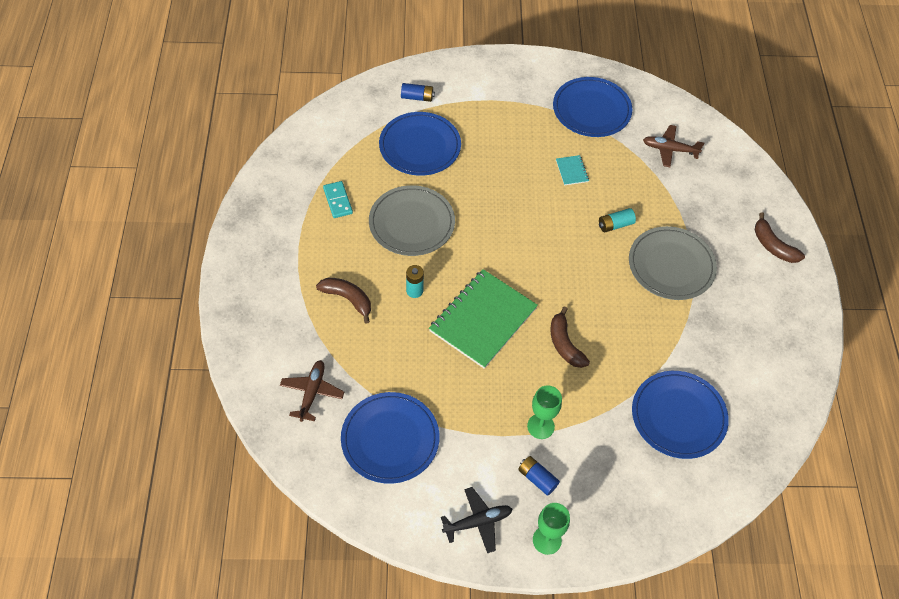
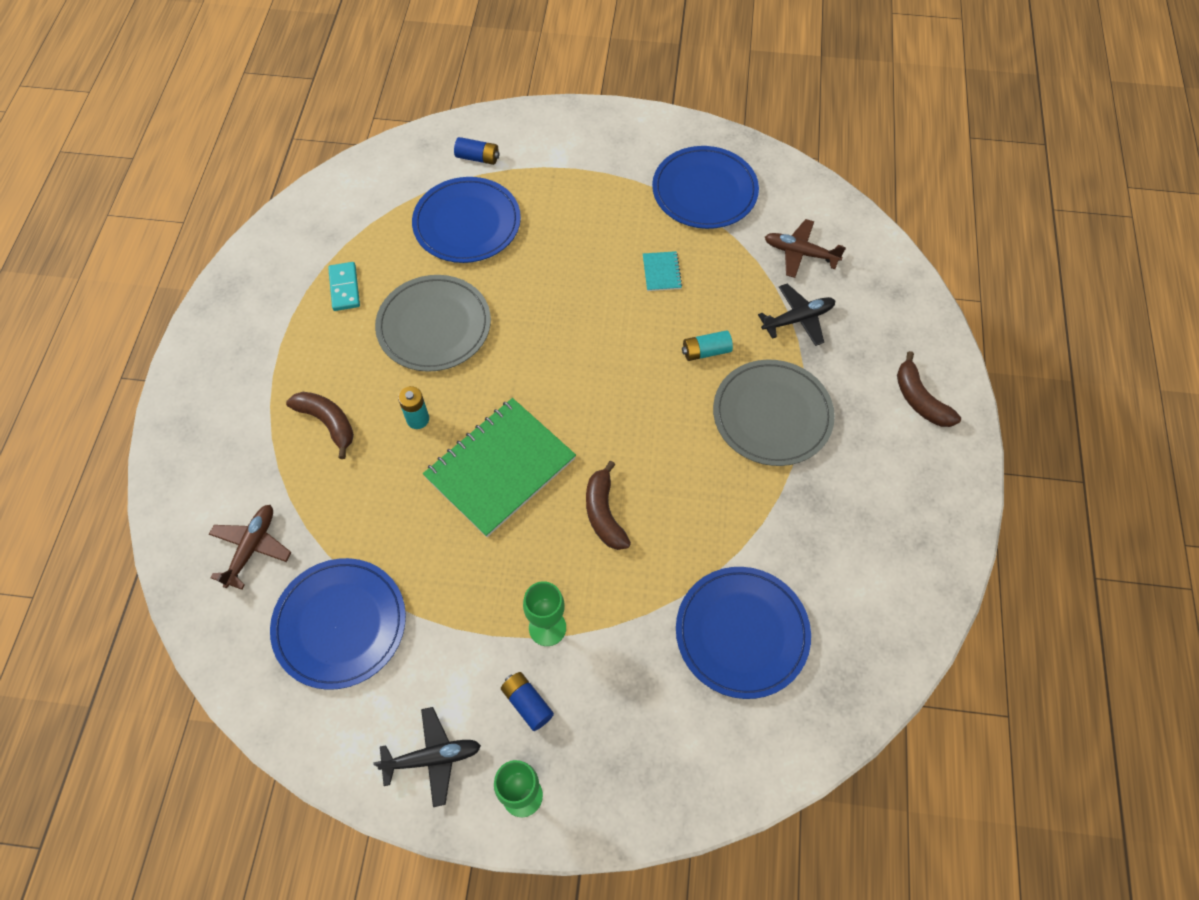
camera: 10 degrees right, 5 degrees up
(677, 196) = (798, 319): none -> black plane

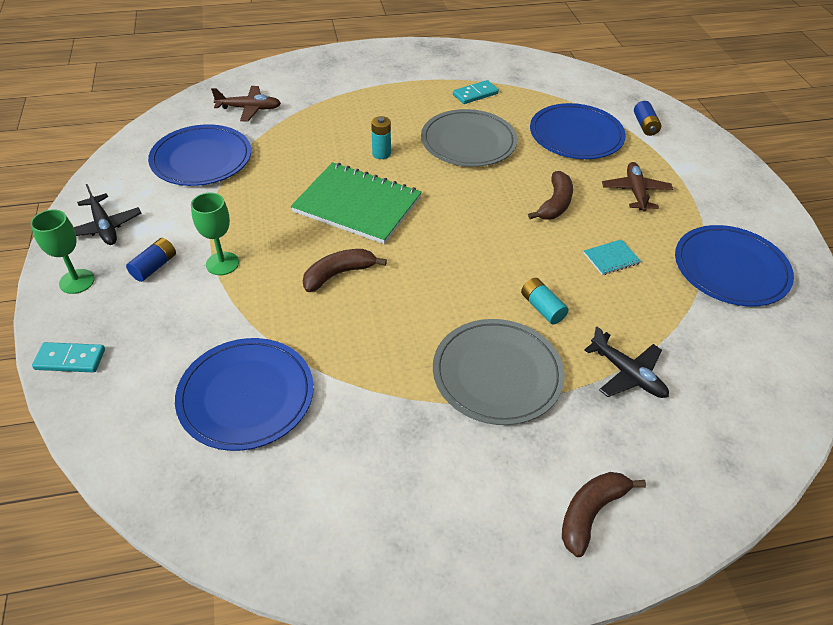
camera: 70 degrees right, 15 degrees down
(328, 423) = (358, 115): brown banana -> brown banana (555, 204)
(645, 806) = (70, 359): none -> turquoise domino
(800, 253) = (713, 360): brown plane -> brown plane (635, 192)

